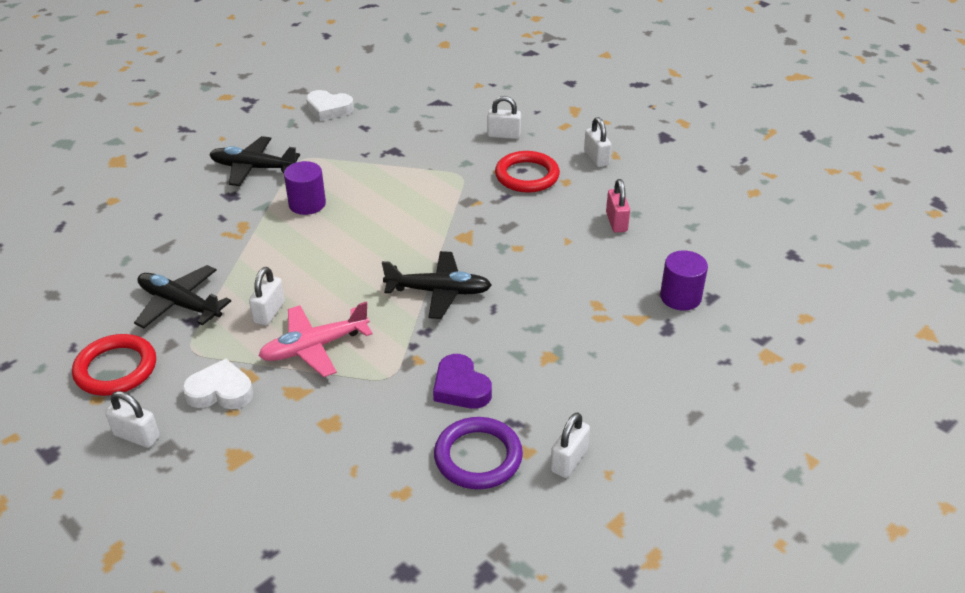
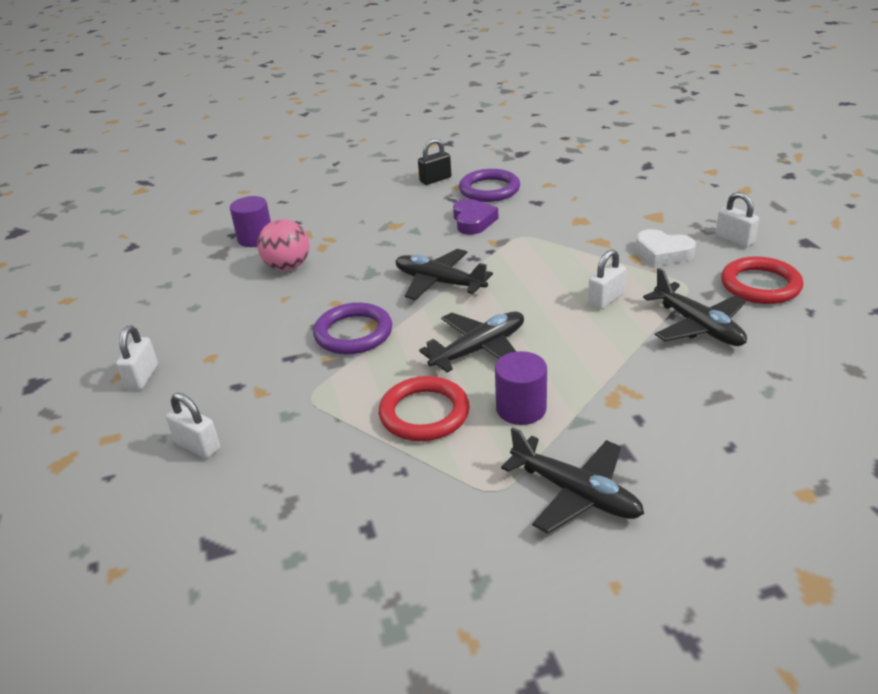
camera: 150 degrees left, 5 degrees down
(314, 347) = (573, 265): pink plane -> none
(329, 109) = (398, 599): white heart -> none
(361, 238) = (479, 349): none -> black plane
(474, 225) = (353, 333): none -> purple ring
(527, 176) = (240, 376): red ring -> red ring (424, 413)
(569, 460) = (435, 179): white padlock -> black padlock
(603, 272) = (288, 267): none -> pink ball
(616, 222) = (221, 303): pink padlock -> none

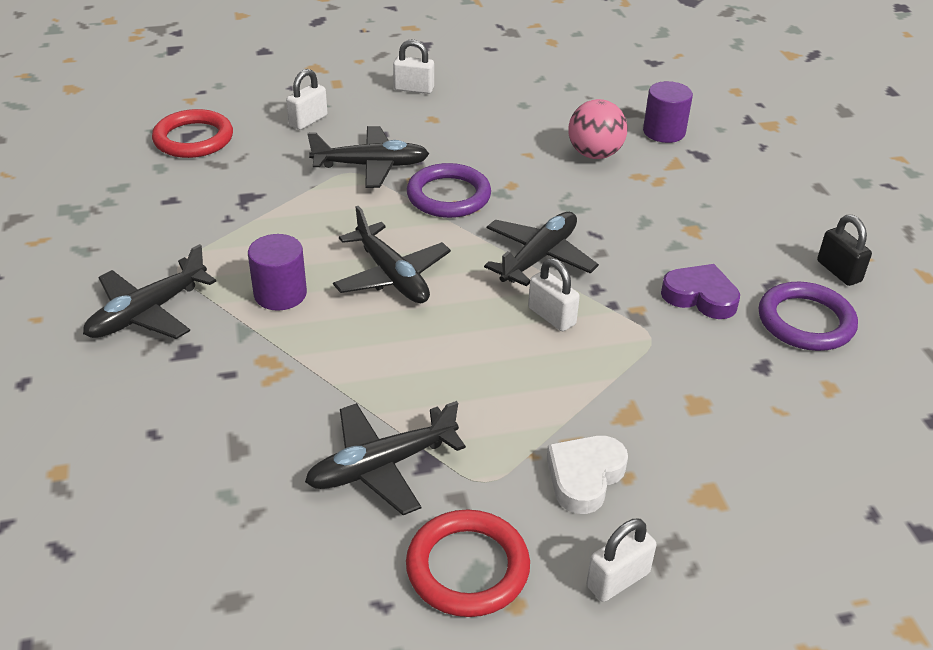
camera: 90 degrees right, 5 degrees up
(299, 385) = (371, 166): none -> black plane
(424, 413) = (299, 234): red ring -> red ring (193, 139)
(473, 221) = (700, 297): purple heart -> purple heart turned 150 degrees counterclockwise
(606, 299) = (468, 391): white padlock -> white padlock (551, 316)

